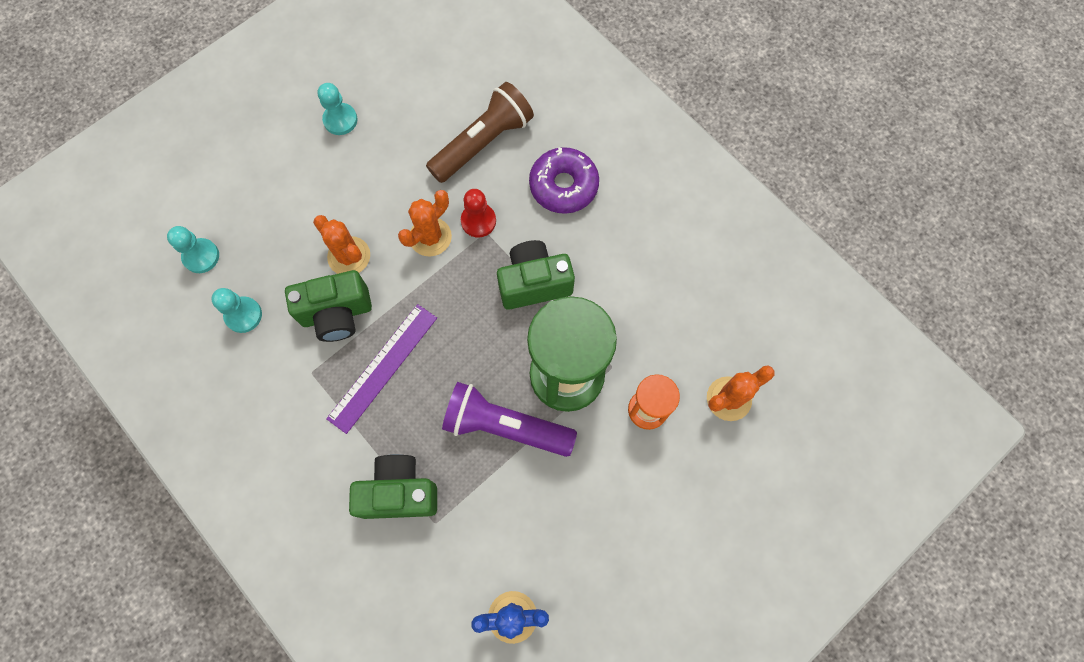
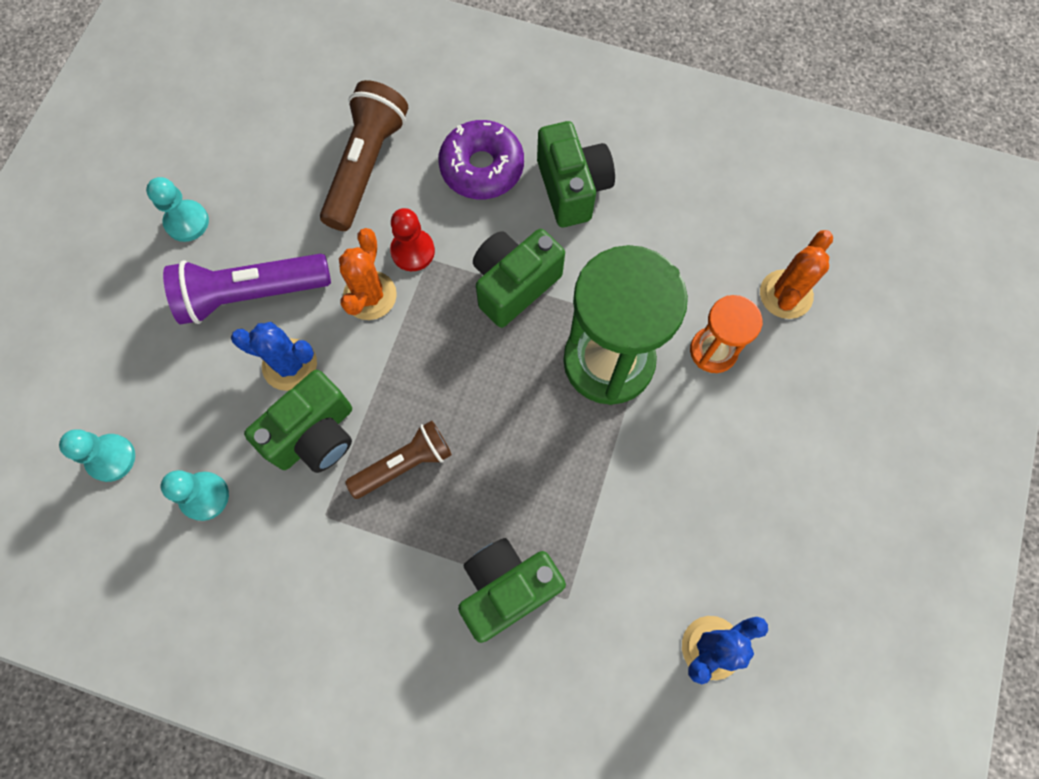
camera: 30 degrees left, 0 degrees up
(349, 256) = (290, 365): orange cactus -> blue cactus
(383, 367) = (404, 464): purple ruler -> brown flashlight
(505, 426) = (578, 451): purple flashlight -> purple flashlight (252, 294)
(619, 235) = (572, 188): none -> green camera

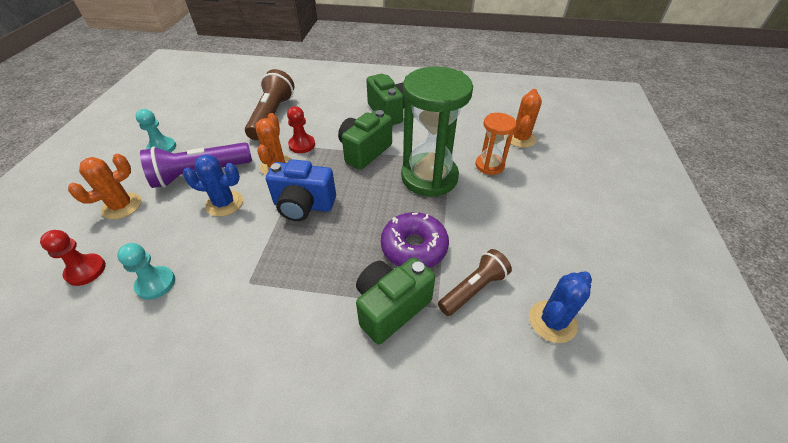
camera: 10 degrees left, 25 degrees down
(111, 458) = (86, 270): turquoise pawn -> red pawn
(141, 345) = (122, 206): none -> orange cactus
(315, 435) = (241, 237): green camera -> none
(404, 464) = (305, 244): brown flashlight -> brown flashlight (473, 289)
(406, 389) = (303, 206): none -> blue camera
(482, 167) = (338, 110): purple donut -> purple donut (414, 247)

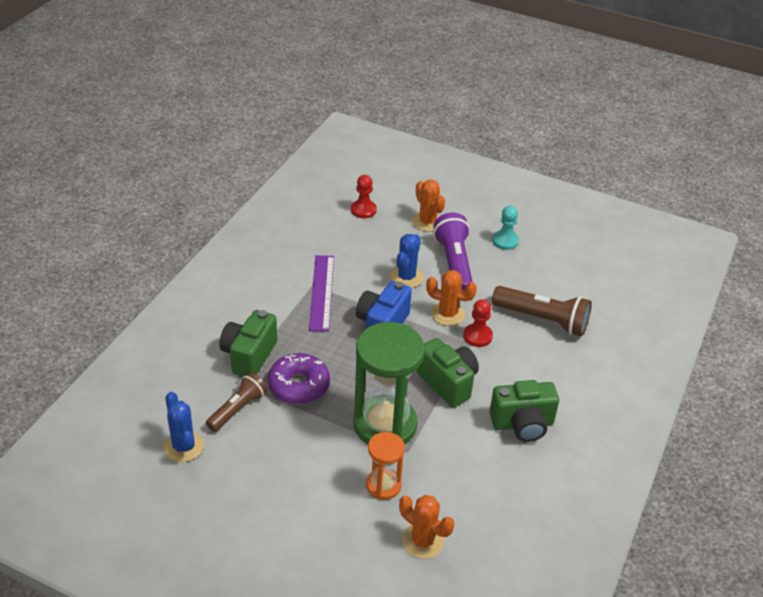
camera: 105 degrees right, 5 degrees down
(156, 283) = (334, 241): turquoise pawn -> none
(260, 269) = (322, 292): none -> purple ruler
(391, 307) = (249, 356): green camera -> green camera turned 135 degrees counterclockwise
(473, 289) = (237, 409): brown flashlight -> brown flashlight turned 120 degrees counterclockwise

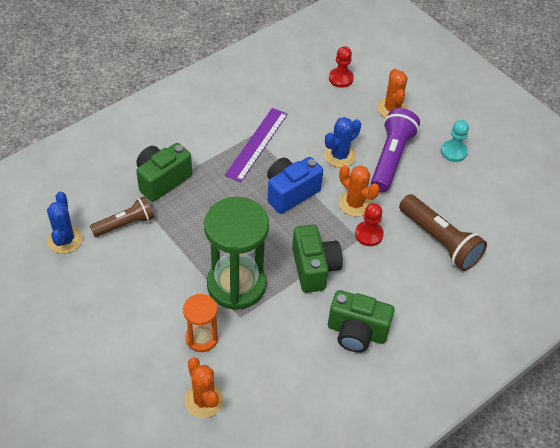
camera: 25 degrees right, 10 degrees up
(299, 385) = (186, 222): purple donut -> none

